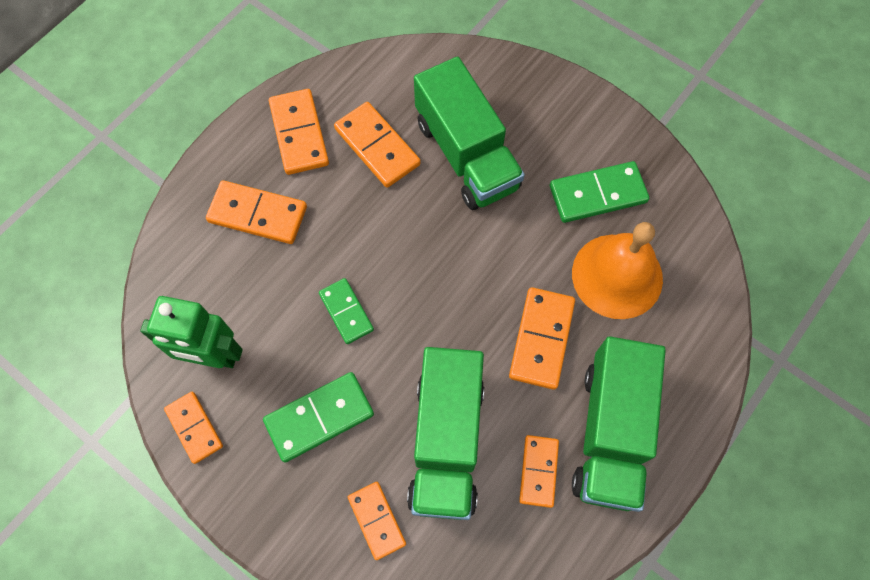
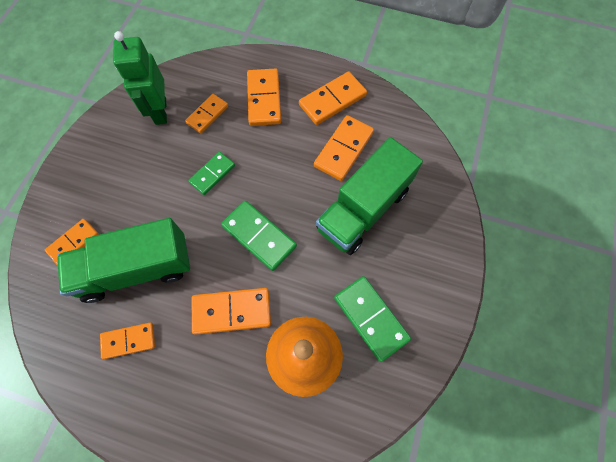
camera: 70 degrees right, 0 degrees up
(194, 427) = (112, 119): orange domino -> orange domino (207, 115)
(319, 418) = (135, 184): green domino -> green domino (259, 236)
(610, 432) = (171, 387): green truck -> none

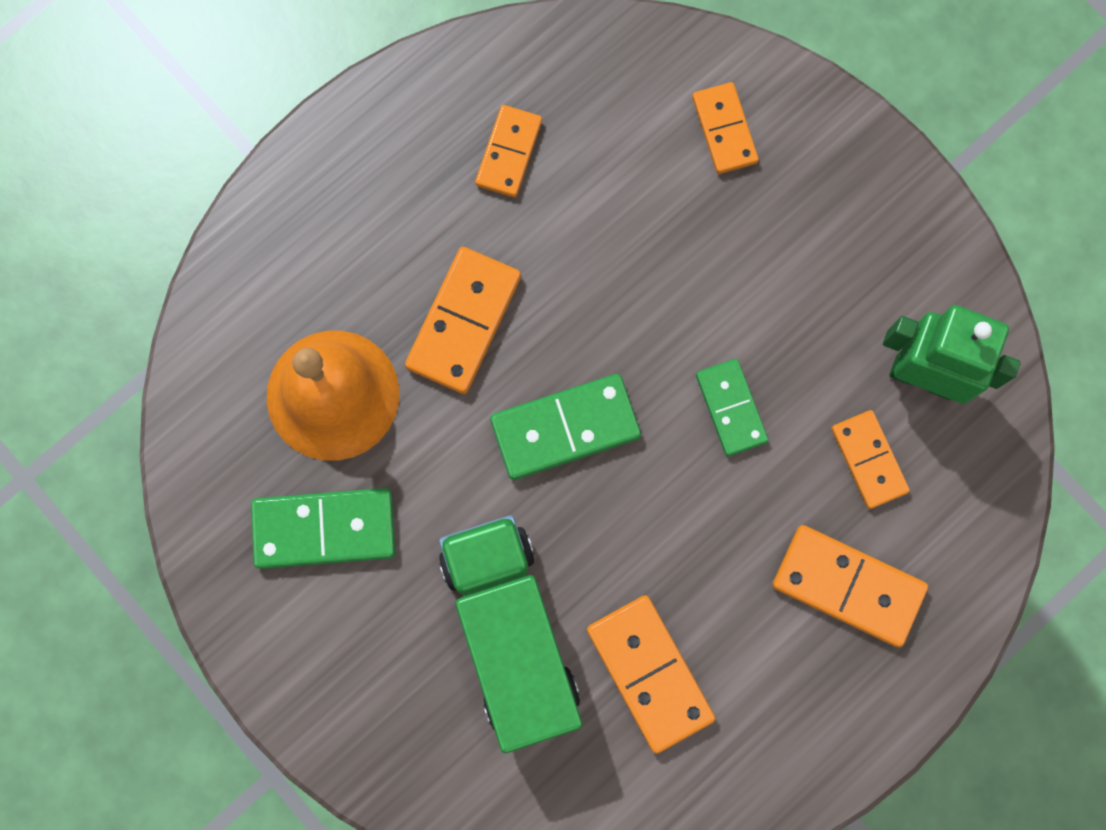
camera: 120 degrees right, 10 degrees up
(137, 269) = (620, 209): green truck -> none
(332, 100) = (772, 720): orange domino -> none

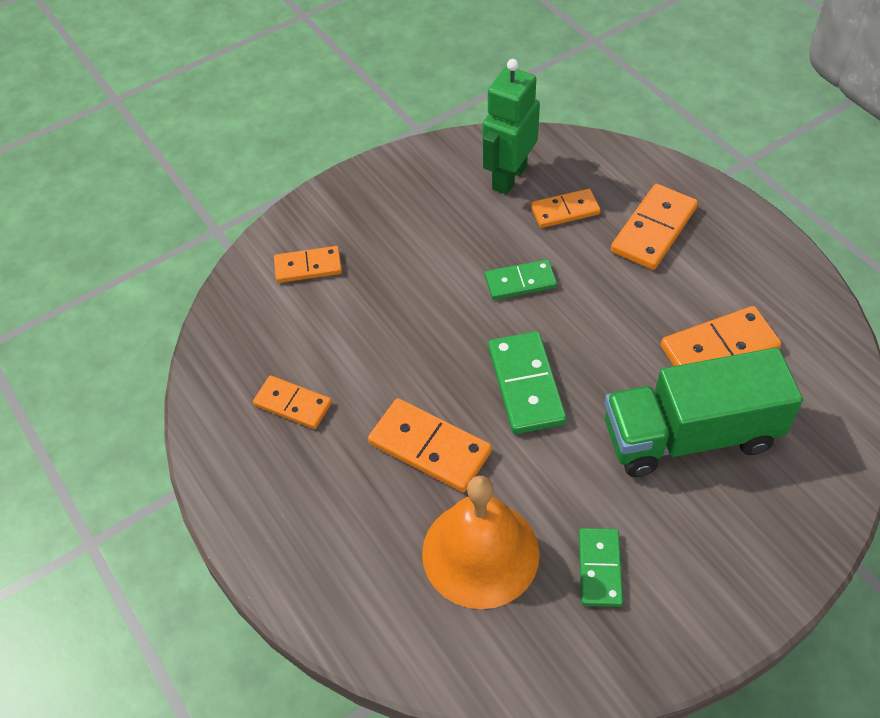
camera: 80 degrees left, 25 degrees down
(324, 529) = (600, 568): green domino -> green domino, size x0.66

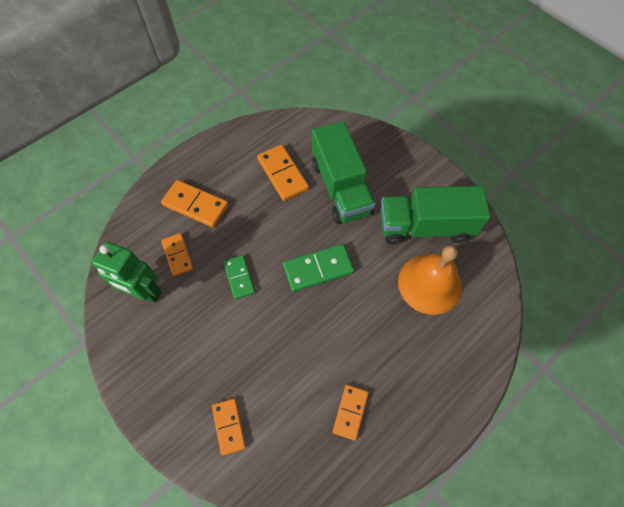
camera: 100 degrees left, 10 degrees up
(430, 447) = (369, 318): orange domino -> none
(600, 568) = (425, 227): green domino -> green truck

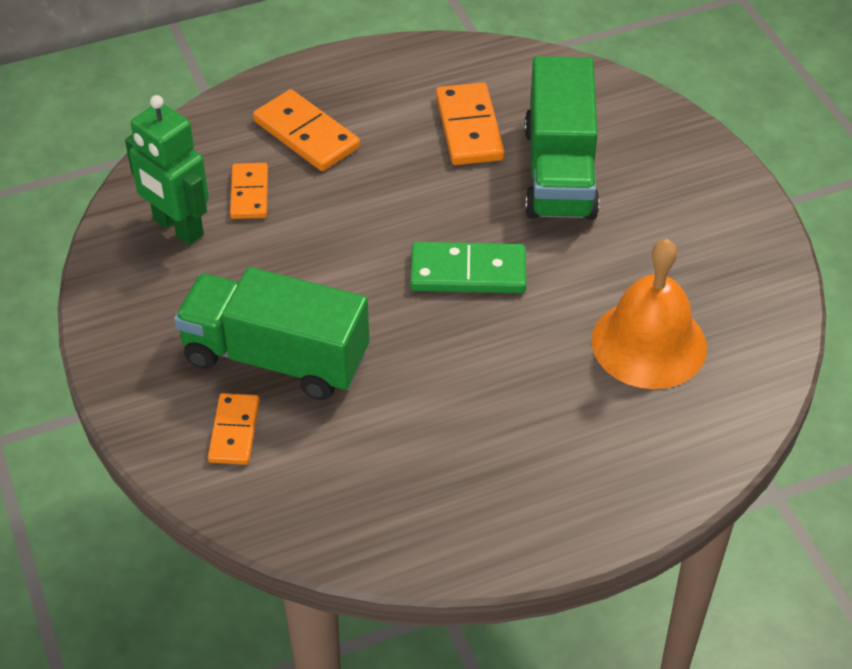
camera: 20 degrees right, 15 degrees down
(239, 278) = (333, 249): green domino -> none
(350, 412) = (432, 470): orange domino -> none
(425, 227) = (681, 264): green truck -> green truck (276, 358)

